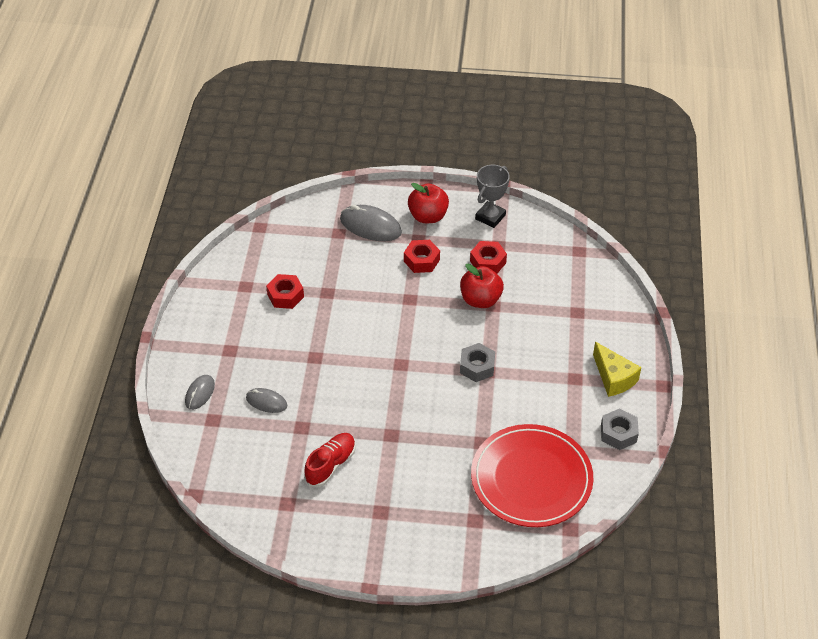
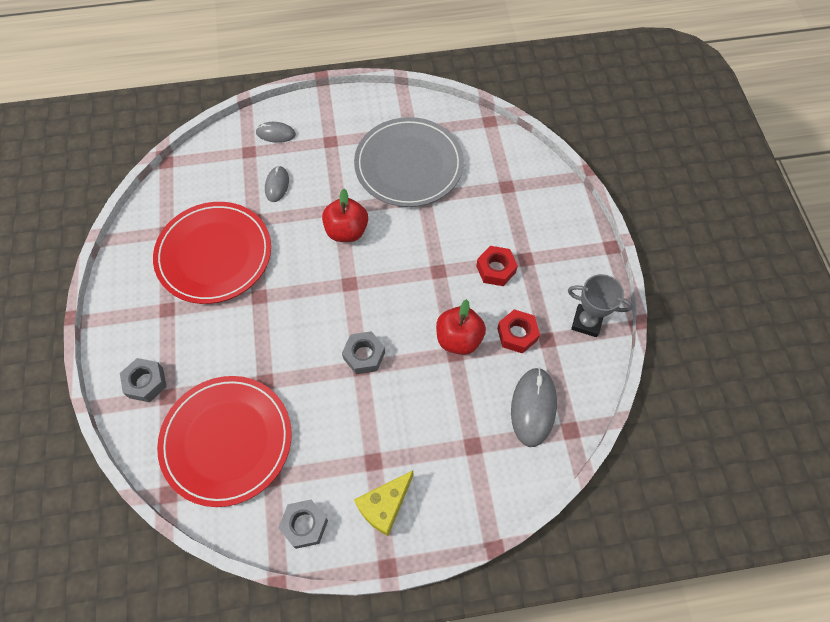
camera: 75 degrees right, 15 degrees up
(285, 296) = (409, 165): red nut -> grey plate
(331, 465) = (214, 254): red shoe -> red plate
(370, 226) = (527, 211): grey mouse -> grey mouse (533, 407)
(428, 216) = (562, 260): red apple -> red apple (346, 231)
(456, 536) = (146, 382): none -> grey nut

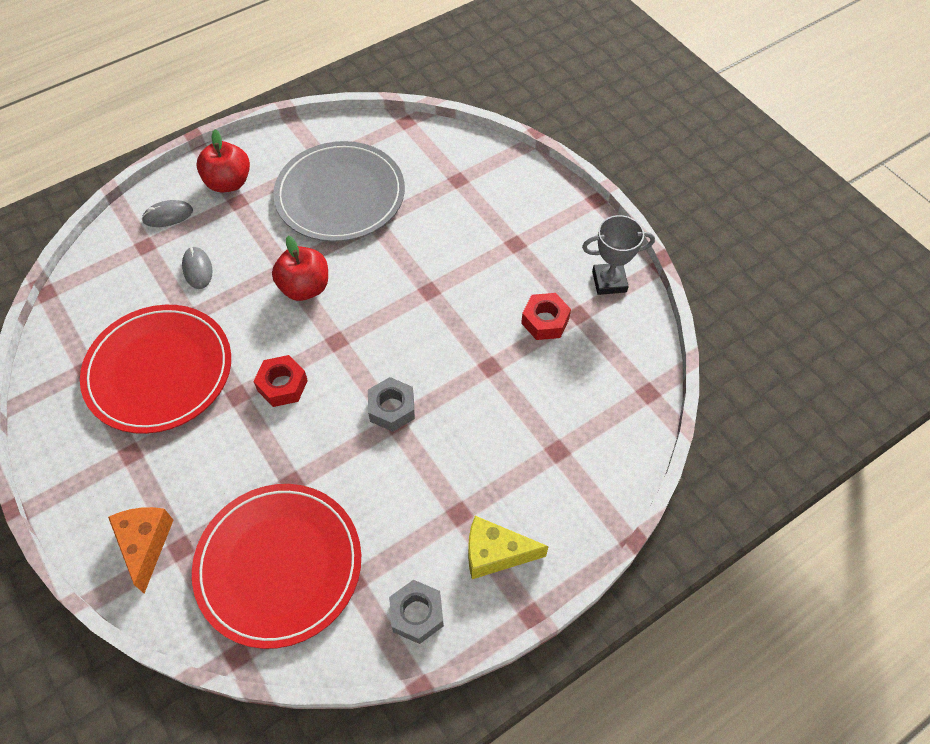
camera: 25 degrees left, 5 degrees down
(146, 382) = (145, 544): grey nut -> orange cheese
(384, 506) = (495, 553): yellow cheese -> yellow cheese turned 75 degrees clockwise
(459, 339) = (486, 350): red apple -> red apple (228, 182)
(496, 269) = (489, 266): red nut -> red nut (282, 385)
(533, 407) = (599, 386): grey mouse -> none

